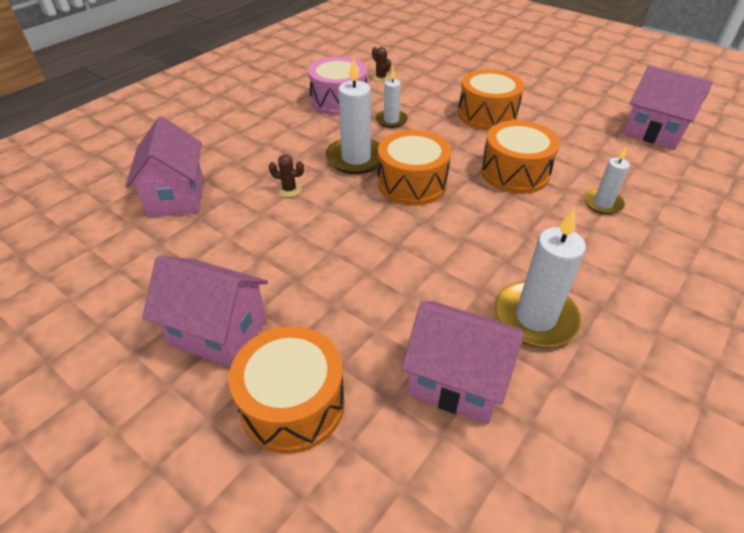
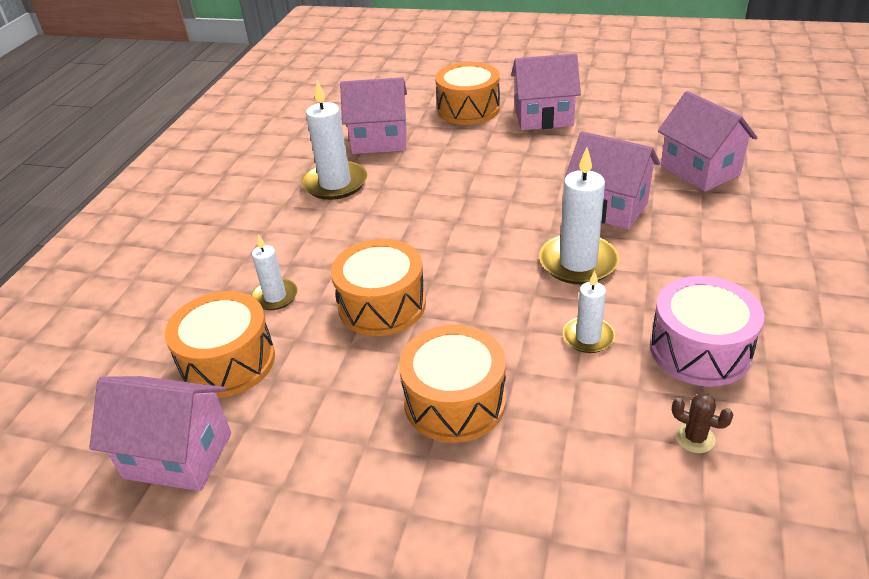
camera: 160 degrees right, 5 degrees down
(289, 190) = (608, 208): brown cactus -> pink house
(412, 183) = (492, 253): orange drum -> orange drum (228, 362)

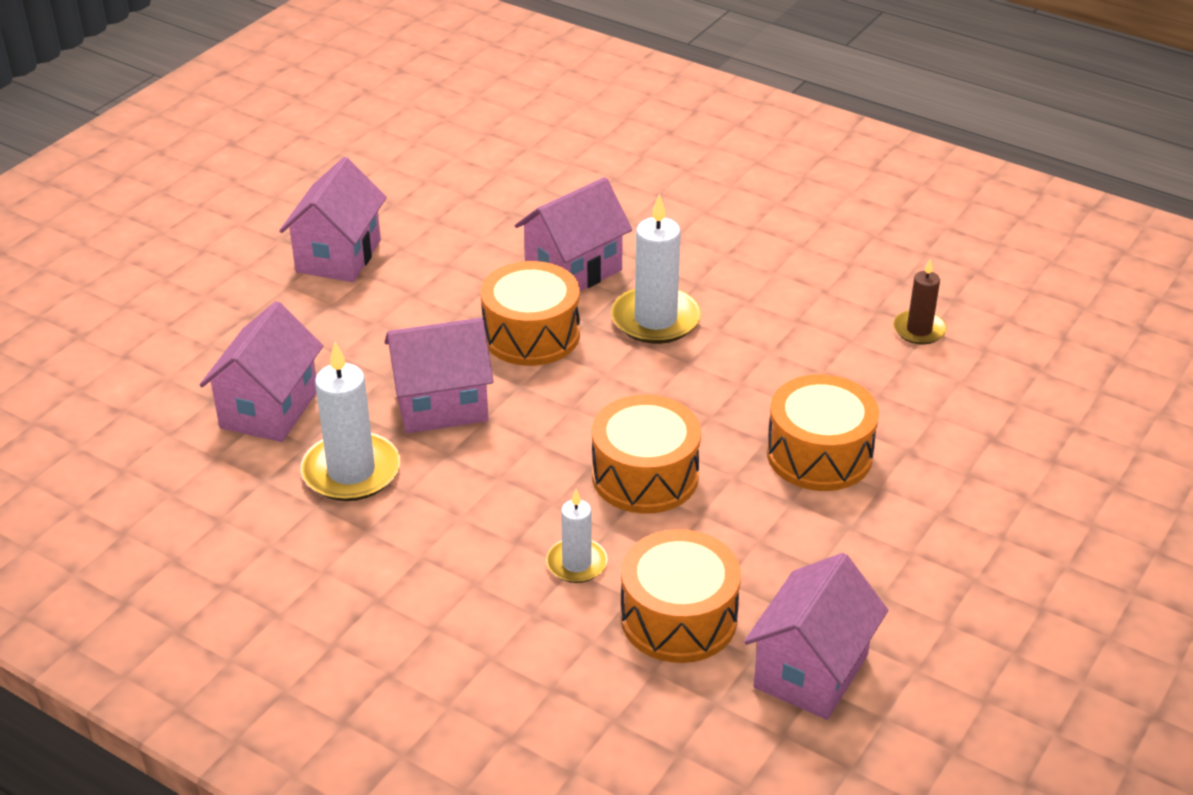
camera: 75 degrees left, 0 degrees up
(468, 109) = (254, 310): orange drum -> orange drum (531, 334)
(588, 337) = (772, 348): white candle -> none
(694, 438) = (919, 330): brown cactus -> brown candle
(700, 170) = (549, 191): pink house -> pink house (441, 405)
(700, 350) = (820, 291): pink drum -> none

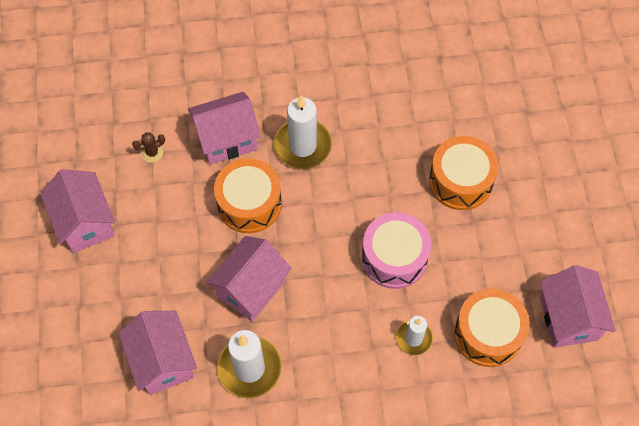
camera: 40 degrees left, 25 degrees up
(478, 239) = (152, 153): none -> brown cactus
(573, 270) = (227, 140): pink house -> pink house turned 60 degrees clockwise
(645, 476) = (394, 257): orange drum -> pink drum
(919, 330) = (435, 60): brown candle -> none

